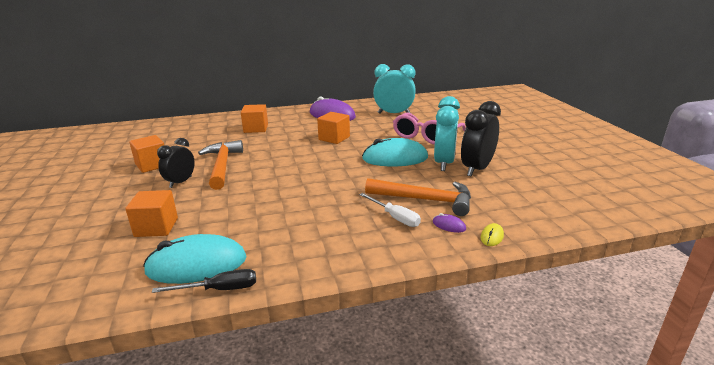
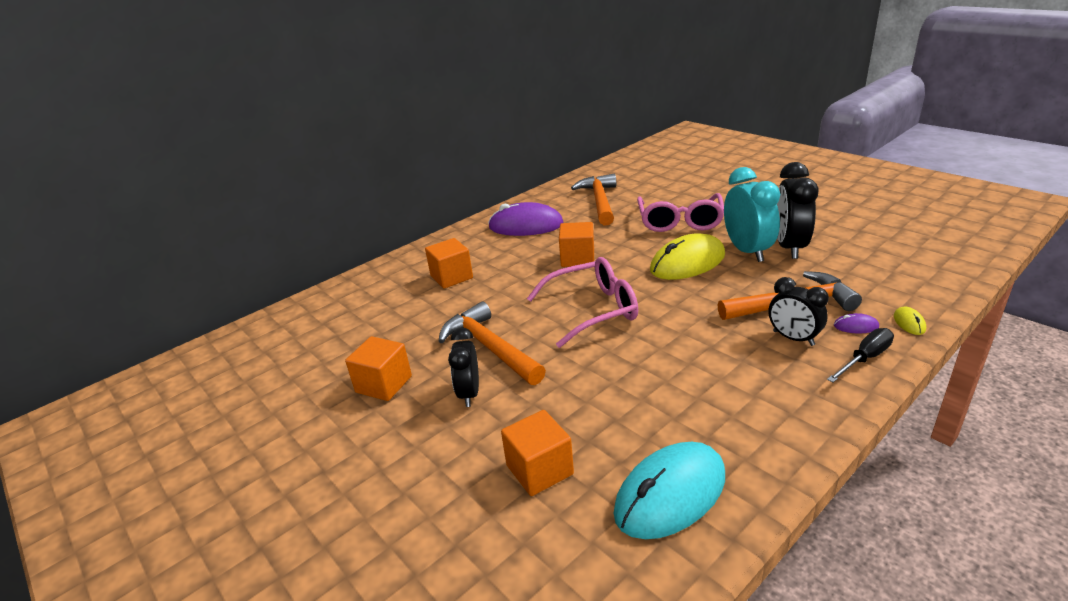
camera: 25 degrees left, 5 degrees up
(220, 289) = (744, 510): black screwdriver -> black screwdriver (865, 358)
(300, 165) = (591, 310): none -> pink glasses
(394, 113) = (600, 201): turquoise clock -> orange hammer
(395, 158) = (687, 262): turquoise mouse -> yellow mouse
(395, 217) = (793, 338): white screwdriver -> black clock

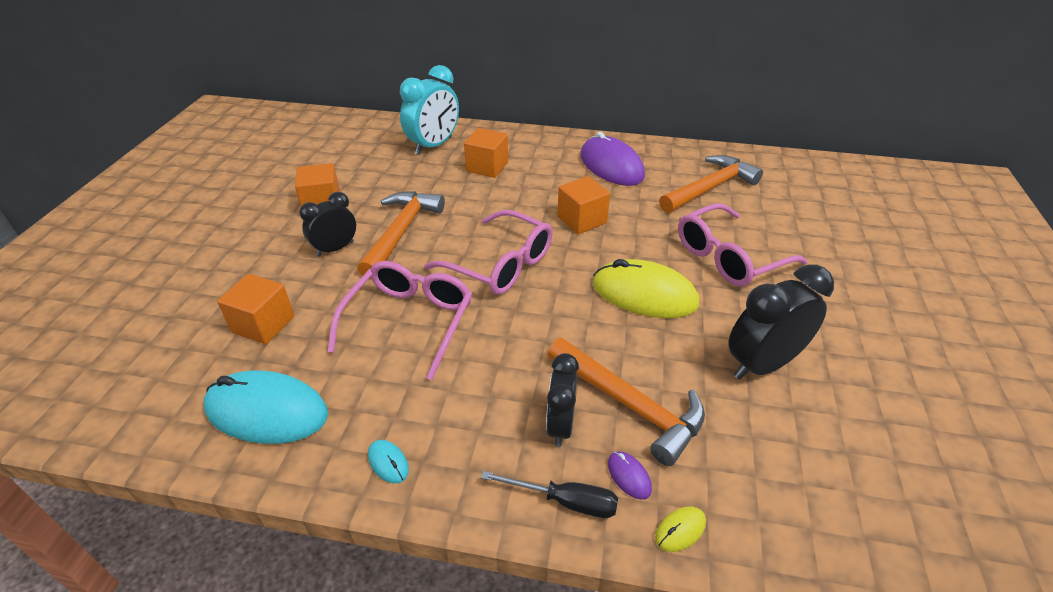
camera: 50 degrees right, 10 degrees up
(621, 376) = (409, 322): none -> pink glasses
(747, 251) = (716, 331): turquoise clock -> turquoise clock (434, 145)
(781, 432) = (388, 462): none -> turquoise mouse

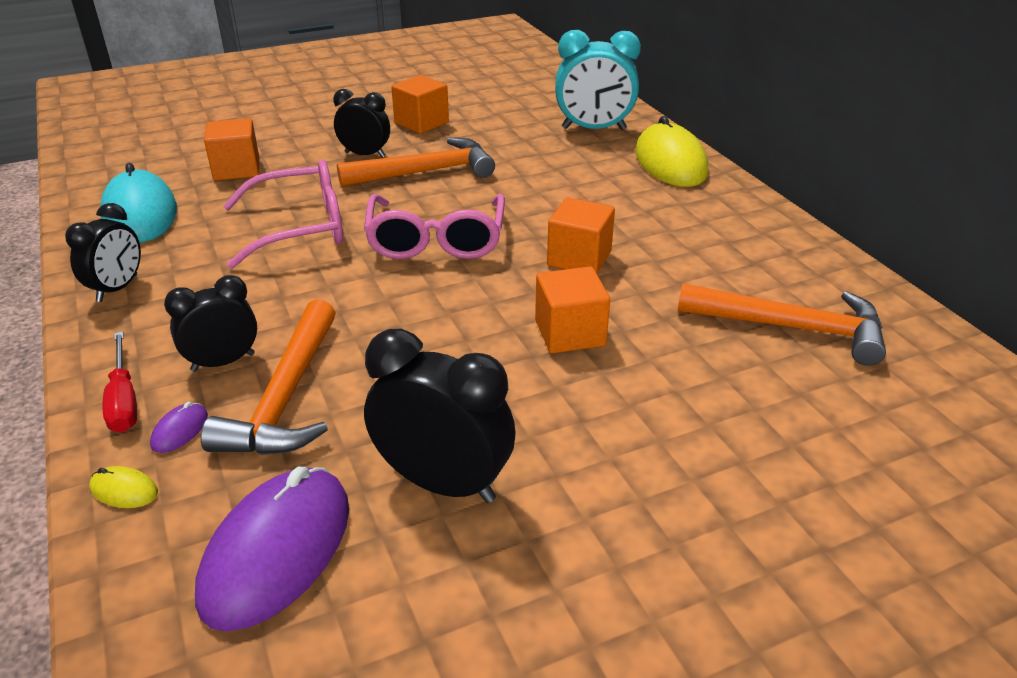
camera: 55 degrees right, 5 degrees down
(388, 462) = (117, 288): turquoise mouse -> black clock
(487, 167) = (599, 169): orange cube -> orange cube (570, 333)
(565, 501) = (123, 400): black screwdriver -> red screwdriver
(611, 166) = (724, 239): purple mouse -> purple mouse (277, 551)
(644, 294) = (487, 347): yellow mouse -> yellow mouse (670, 162)
(730, 257) = (646, 392): pink glasses -> none

